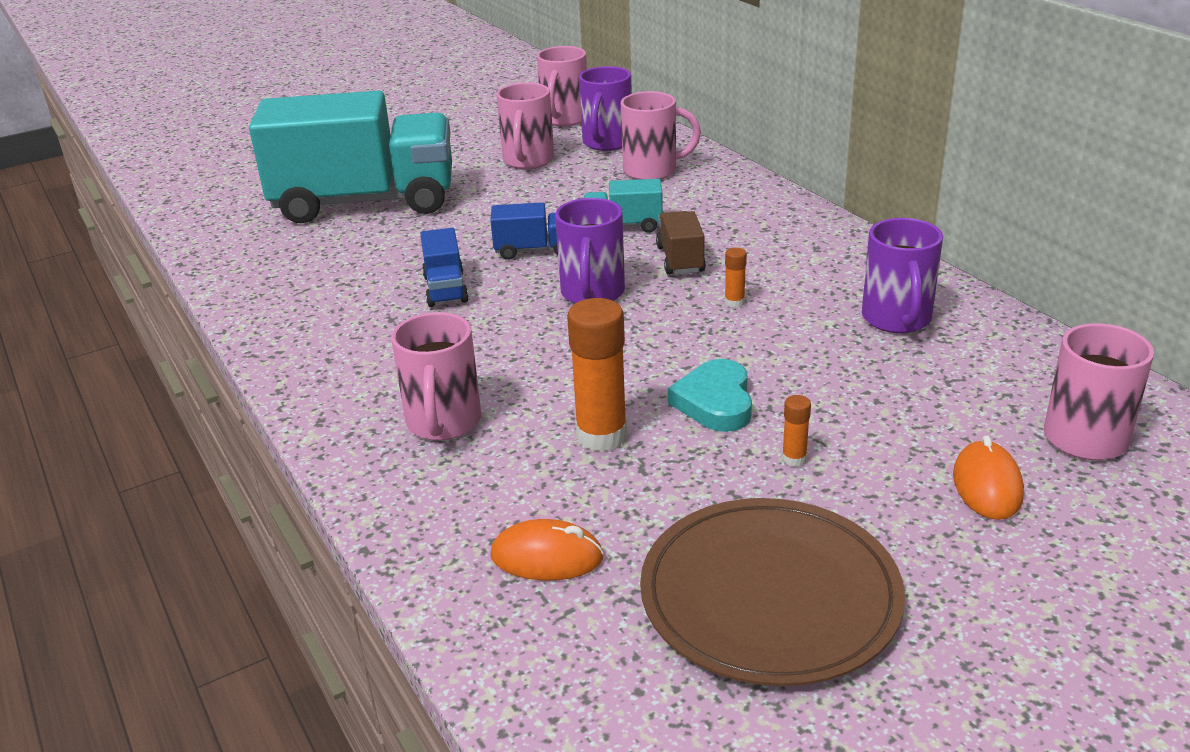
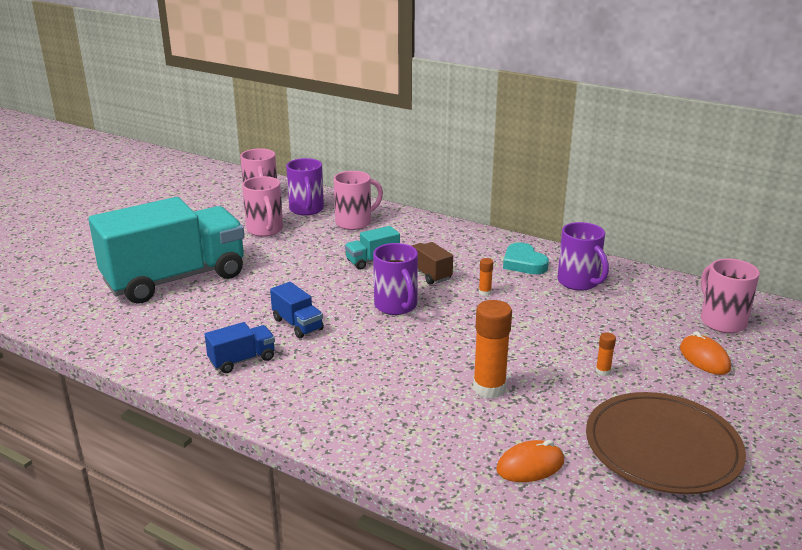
camera: 30 degrees left, 5 degrees down
(443, 423) = (386, 408): pink mug -> none
(534, 250) = (331, 287): blue truck -> blue truck (242, 360)
(715, 402) = (531, 352): turquoise heart -> turquoise heart (523, 263)

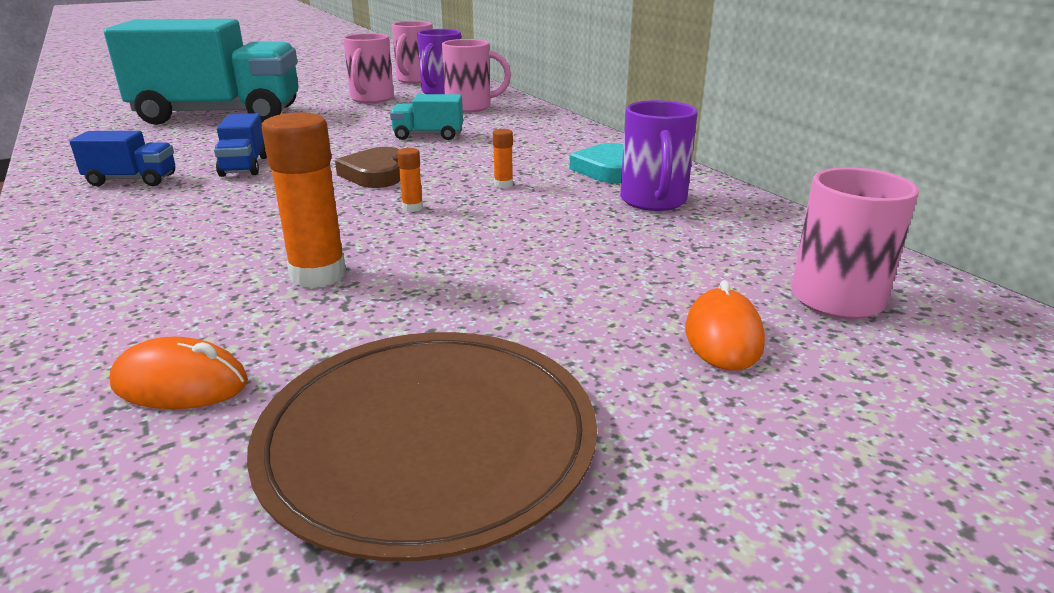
camera: 30 degrees right, 0 degrees up
(396, 306) = (375, 174): purple mug -> brown heart
(428, 274) = (467, 156): brown truck -> none
(603, 371) = (513, 303): orange glue stick -> orange glue stick (412, 208)

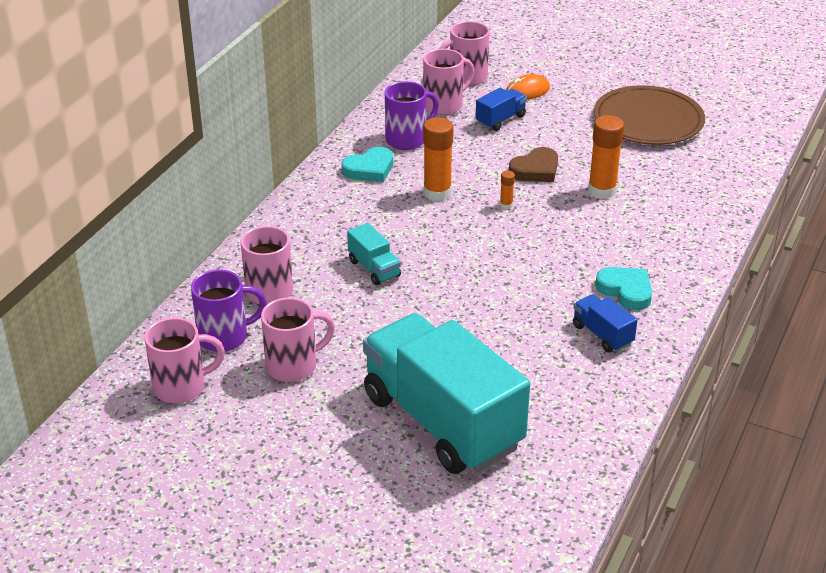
camera: 125 degrees left, 10 degrees up
(141, 211) = (626, 291): none -> turquoise heart
(180, 384) = (692, 174): orange mouse -> none
(244, 166) = (527, 307): blue truck -> blue truck (500, 120)
(375, 174) = (475, 246): brown heart -> brown heart (535, 170)
(503, 184) = (437, 193): orange glue stick -> orange glue stick, size x2.16
(735, 248) = (444, 105): none -> pink mug

